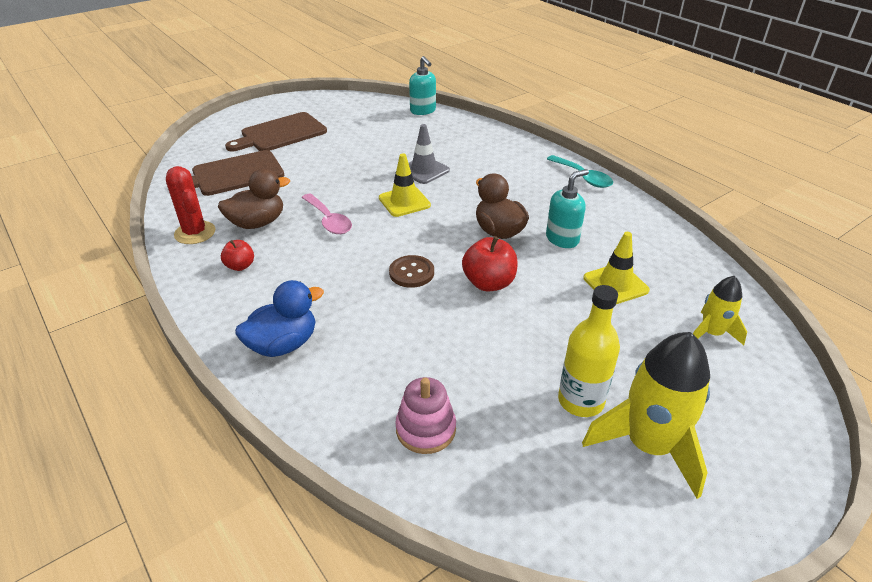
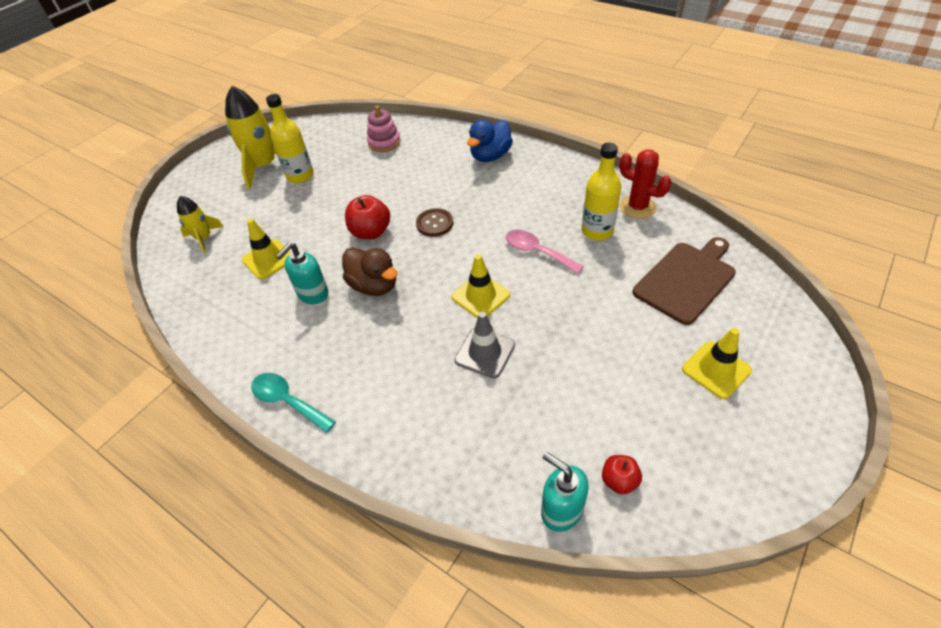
camera: 165 degrees right, 10 degrees up
(240, 266) = (569, 192): red apple -> red apple (619, 481)
(257, 223) = (597, 231): brown duck -> yellow bottle
(281, 133) = (716, 370): brown cutting board -> yellow traffic cone

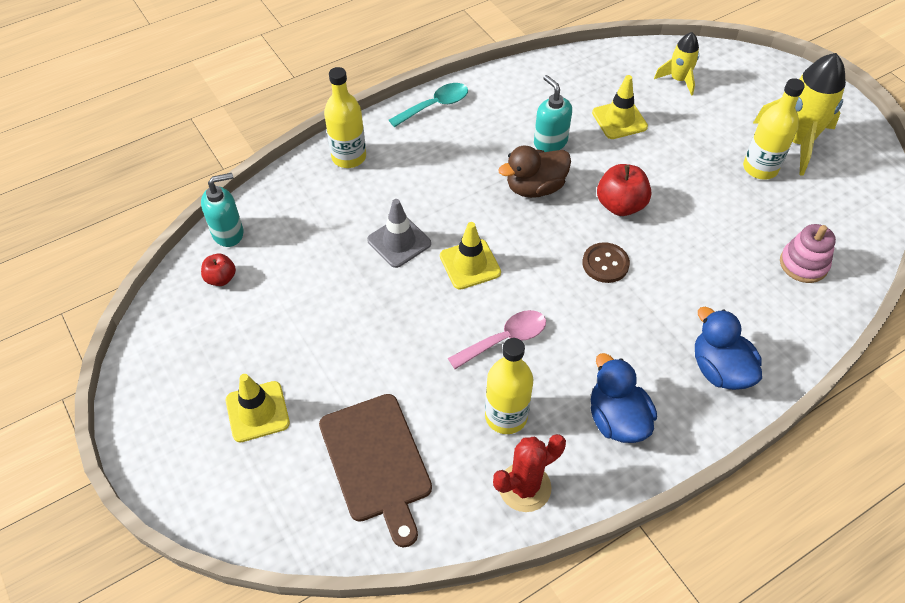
camera: 110 degrees right, 5 degrees up
(396, 446) = (349, 157): none -> yellow bottle
(558, 185) = (617, 419): none -> blue duck

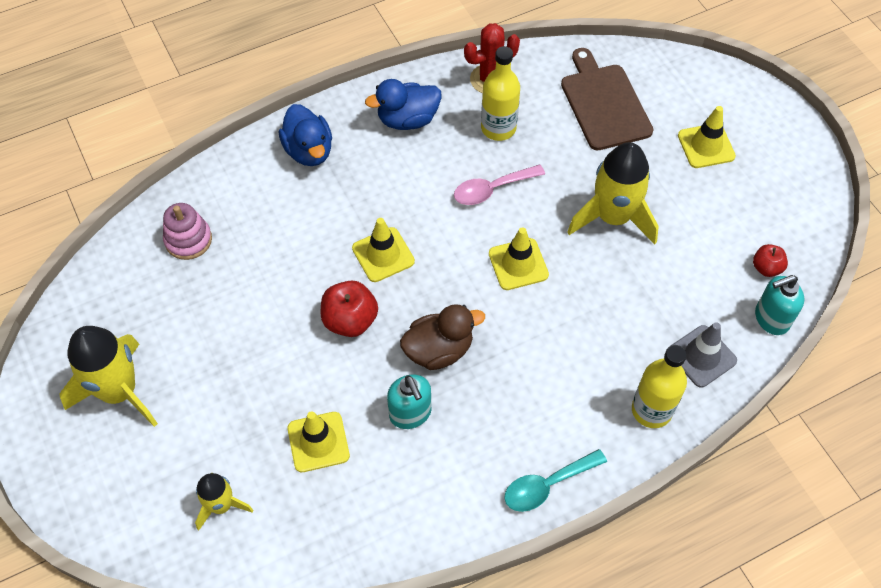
camera: 175 degrees left, 5 degrees up
(373, 318) = (613, 217): none -> yellow rocket
(399, 242) = (590, 294): grey traffic cone -> grey traffic cone (701, 356)
(605, 264) = (383, 255): brown button -> yellow traffic cone
(617, 419) = (407, 119): blue duck -> blue duck turned 90 degrees clockwise
(760, 168) = (179, 356): yellow bottle -> none

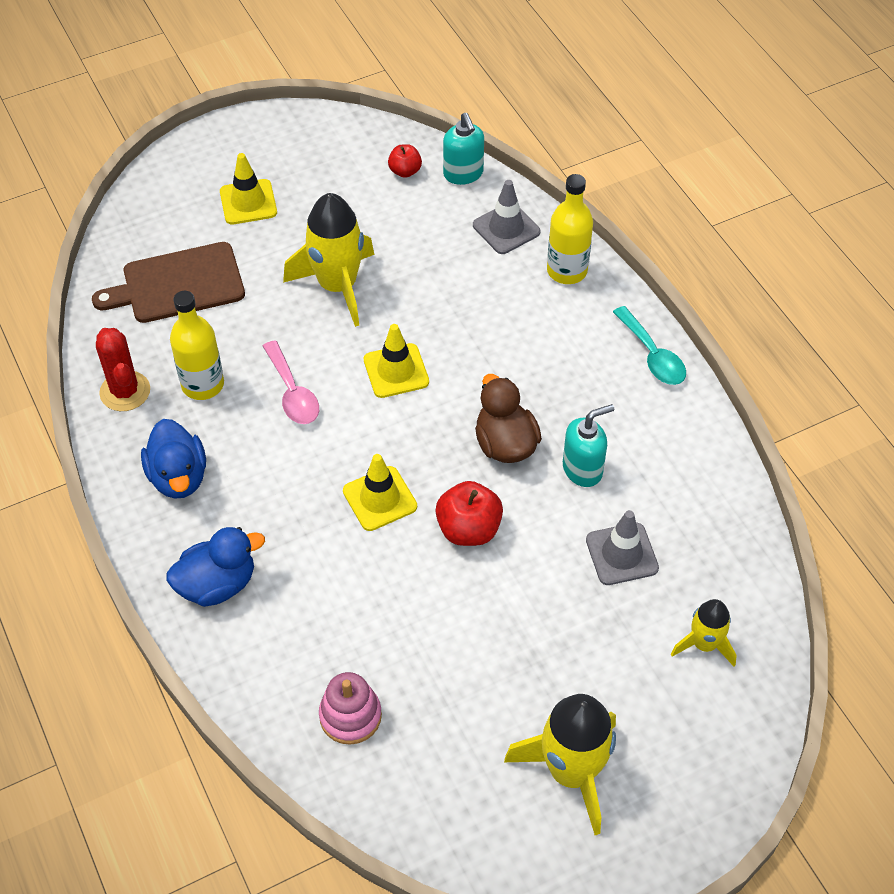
camera: 90 degrees left, 5 degrees down
(318, 442) = (622, 554): yellow traffic cone -> grey traffic cone

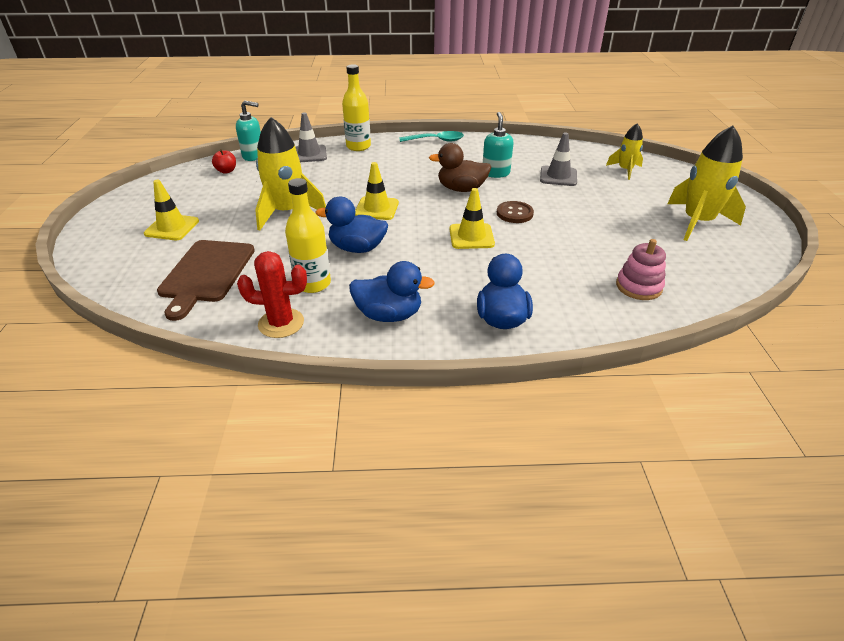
camera: 65 degrees left, 15 degrees down
(292, 392) = (357, 248): pink spoon -> blue duck
(468, 529) = (514, 213): red apple -> brown button

